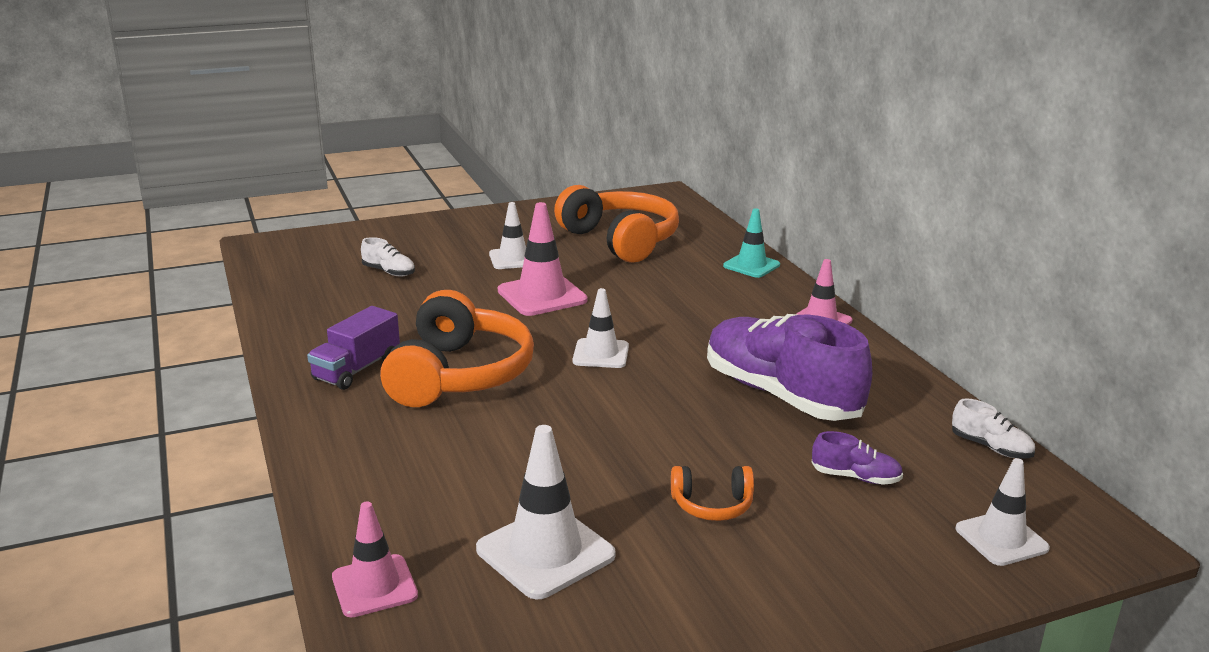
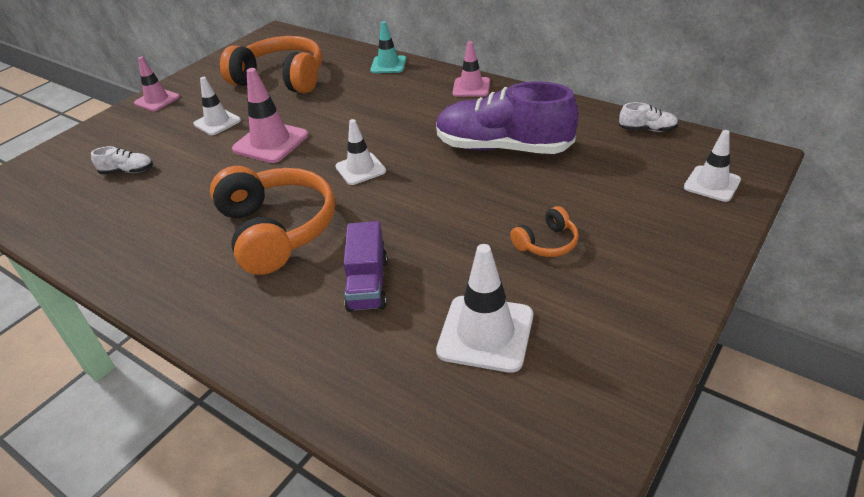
camera: 30 degrees left, 15 degrees up
(356, 369) = (190, 263): purple truck -> purple truck (367, 284)
(374, 586) = (400, 428): pink traffic cone -> pink traffic cone (157, 100)
(855, 477) = (602, 183): purple shoe -> none

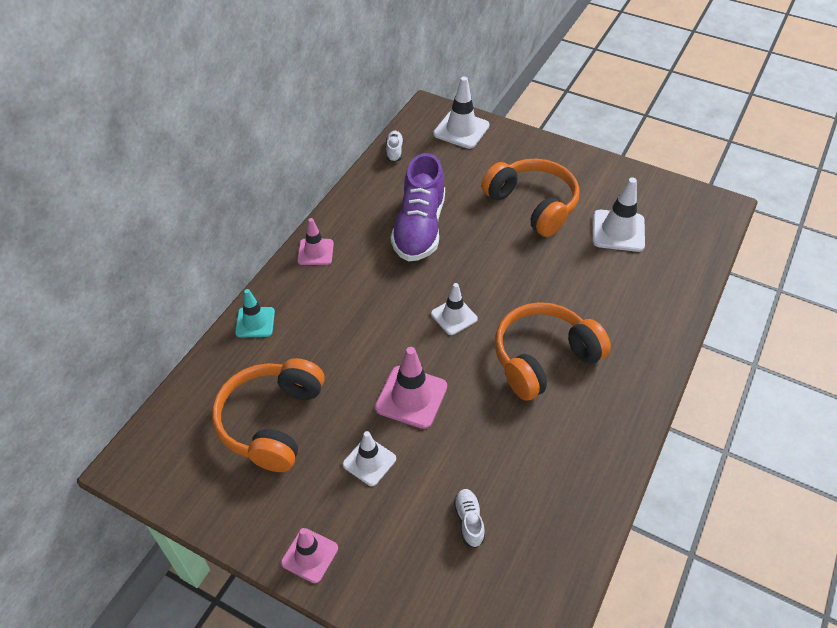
camera: 100 degrees left, 10 degrees up
(367, 284) = (590, 291): purple truck -> none
(547, 243) = (532, 205): orange headphones -> orange headphones, size x2.20
(712, 184) = (461, 130): white traffic cone -> white traffic cone, size x1.52

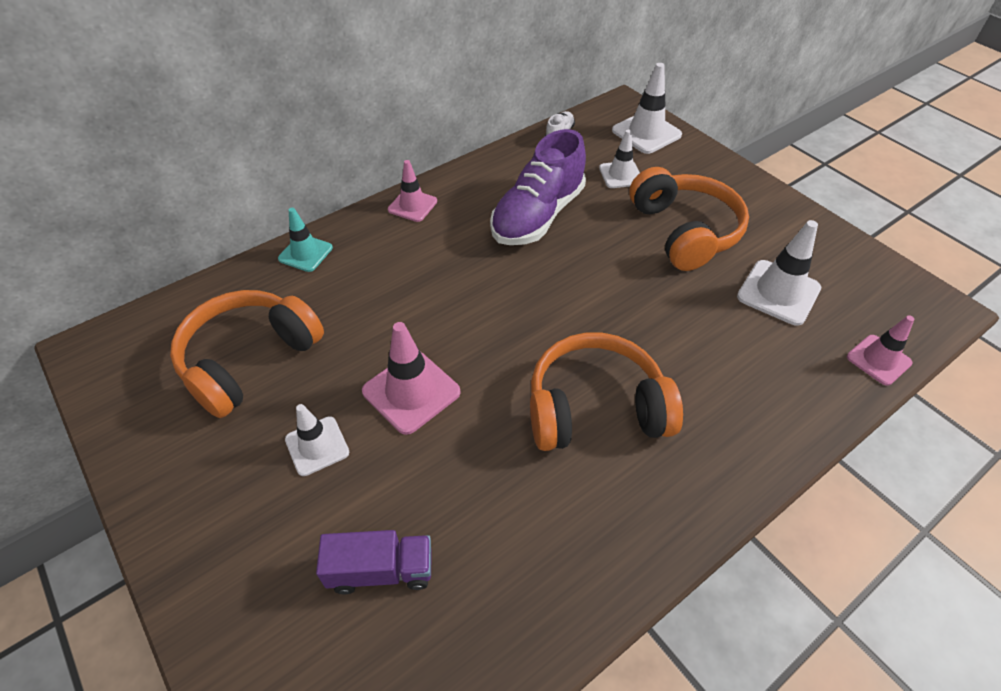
camera: 25 degrees right, 0 degrees up
(309, 555) = (180, 526): pink traffic cone -> pink traffic cone (878, 360)
(454, 316) = (517, 320): white traffic cone -> white traffic cone (620, 175)
(469, 521) = (381, 570): white shoe -> purple truck

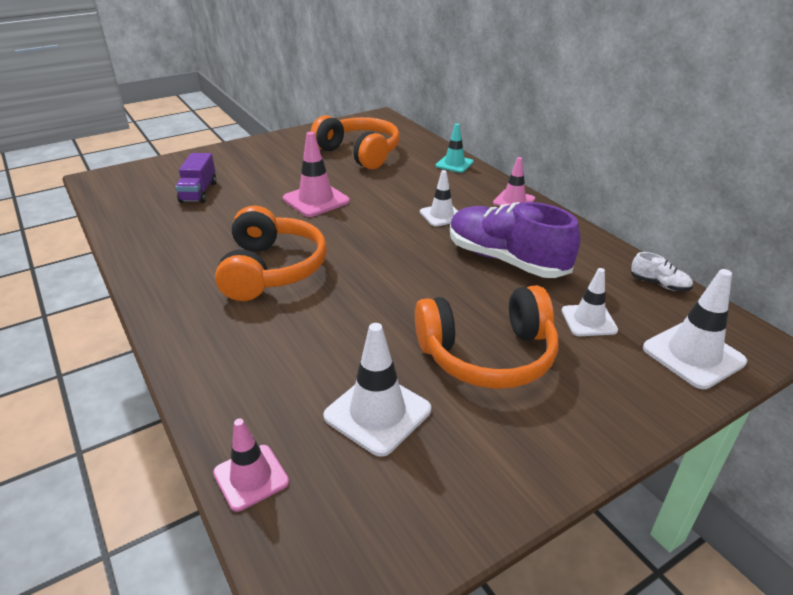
camera: 95 degrees right, 15 degrees down
(317, 446) = (287, 174): white traffic cone -> white traffic cone (441, 215)

